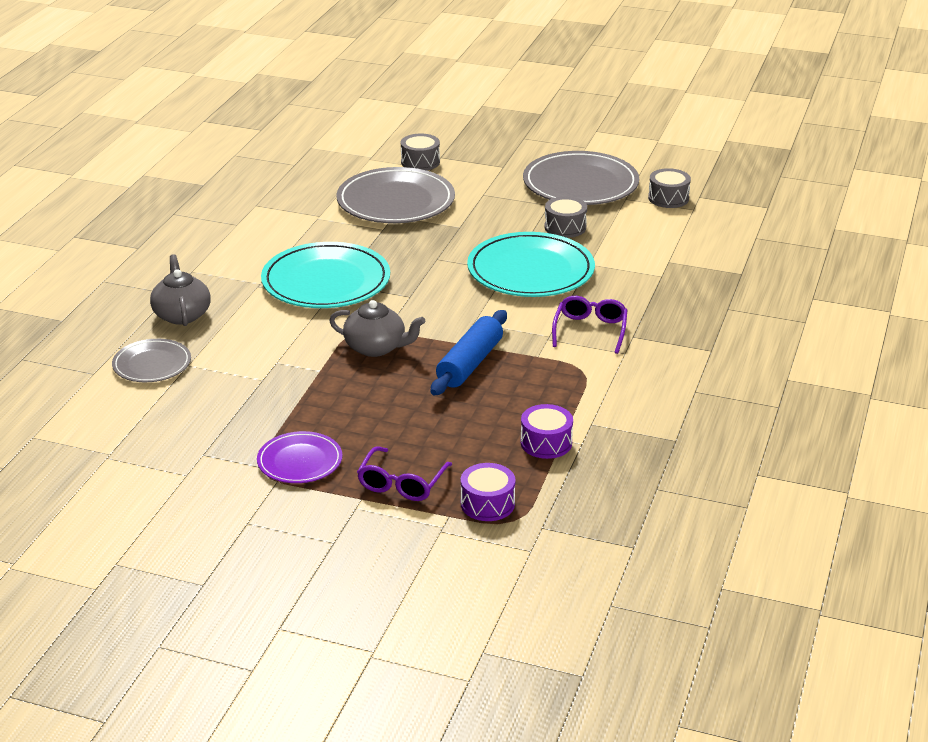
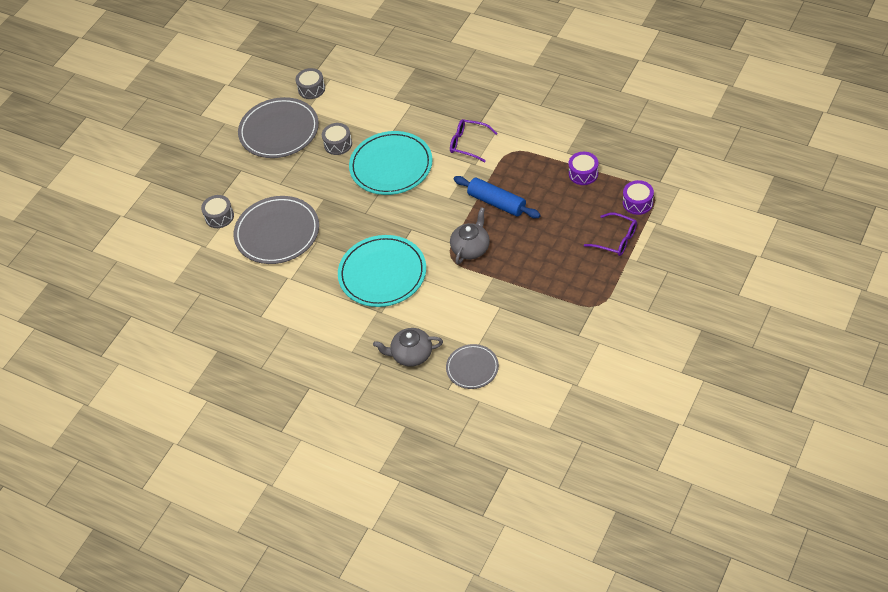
camera: 75 degrees left, 20 degrees up
(300, 461) = (590, 287): purple plate -> none

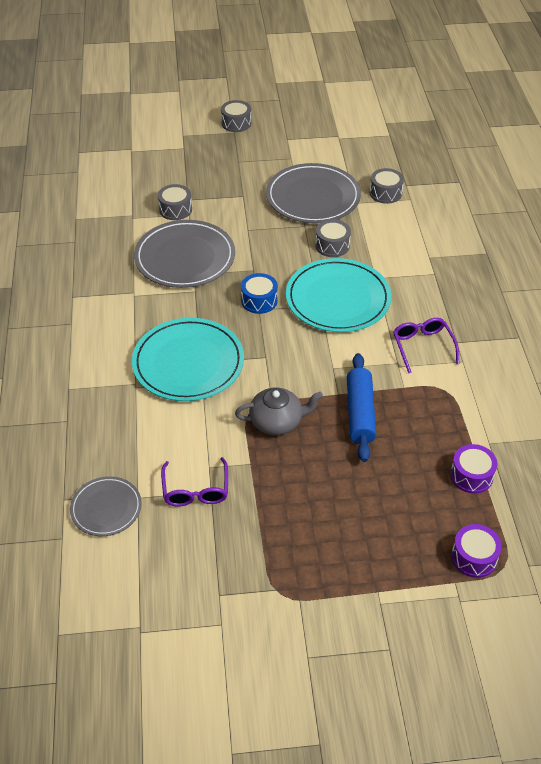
camera: 50 degrees right, 5 degrees down
(152, 136) = (236, 123): none -> grey drum
(356, 209) = (259, 300): none -> blue drum
(411, 354) = (93, 441): grey teapot -> none
(616, 239) = (397, 562): purple glasses -> purple glasses (196, 490)

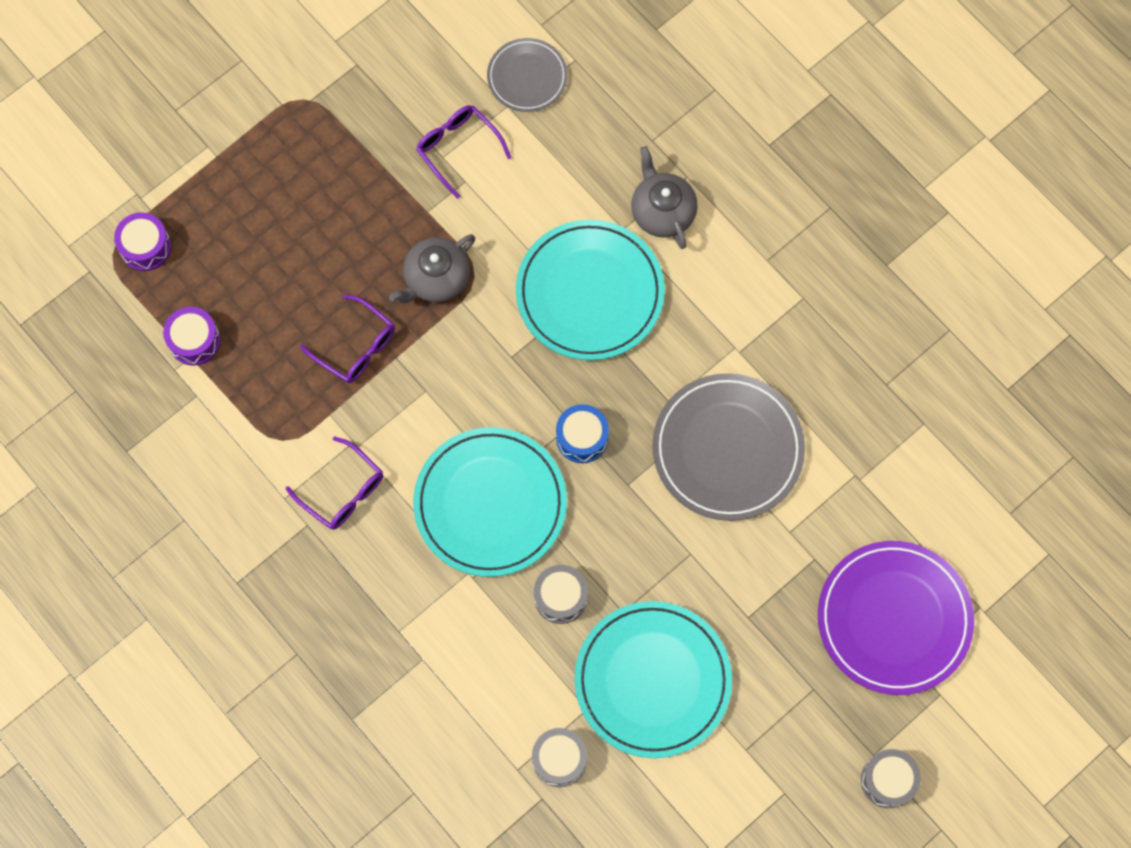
camera: 145 degrees right, 25 degrees up
(103, 379) = (662, 211): none -> grey teapot
(174, 165) = (894, 619): none -> purple plate
(175, 209) = (814, 528): grey drum -> none
(313, 197) = (652, 680): grey plate -> turquoise plate
(360, 413) = (356, 346): blue rolling pin -> purple glasses

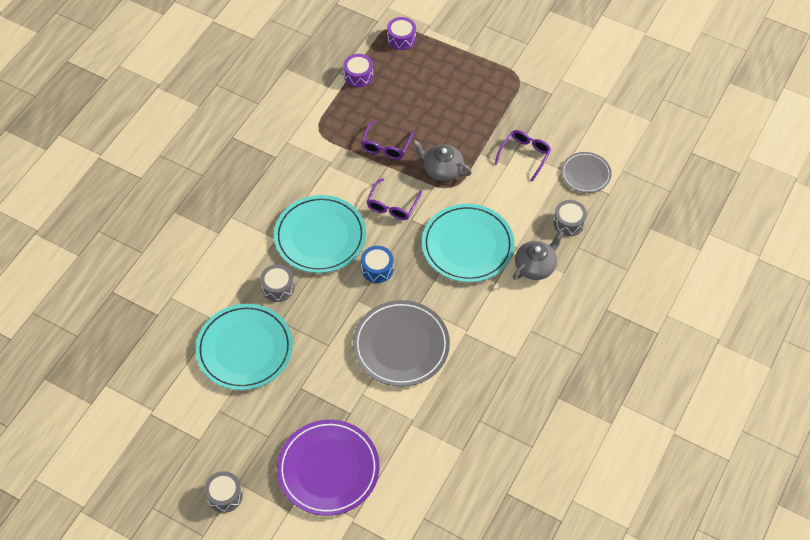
camera: 70 degrees right, 15 degrees down
(342, 491) = (300, 166): purple glasses -> purple glasses (392, 205)
(559, 759) = (183, 316): grey drum -> grey drum (568, 223)

